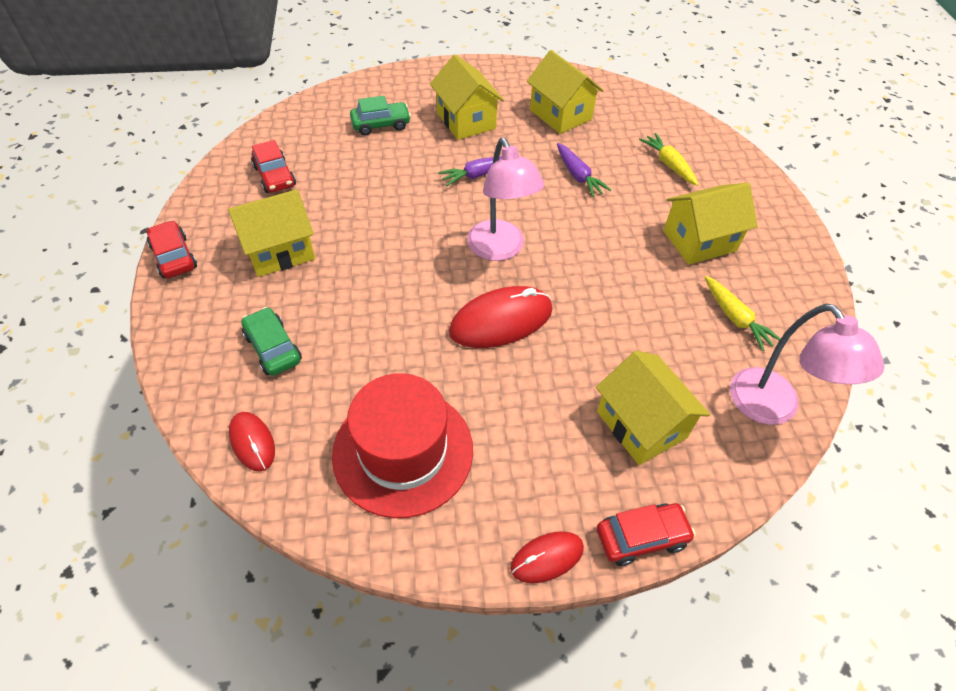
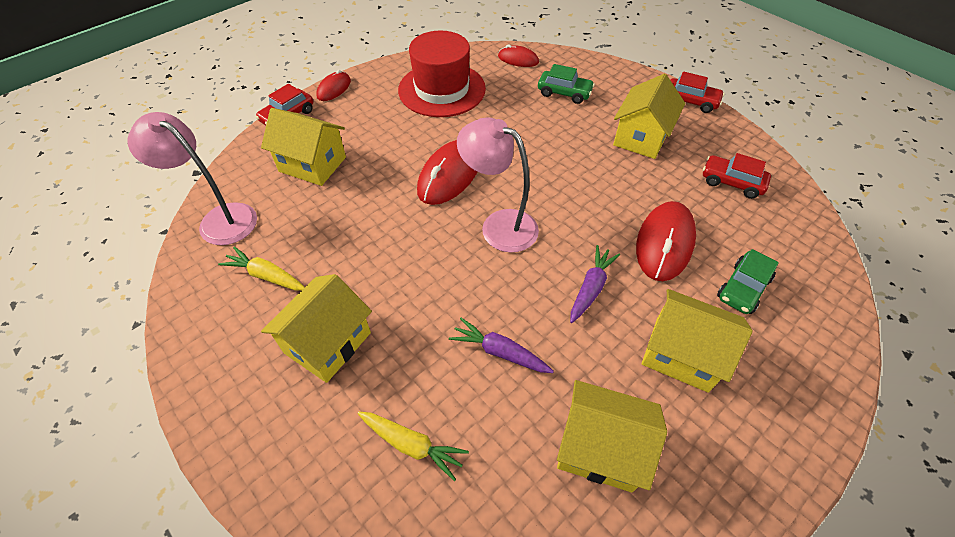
camera: 145 degrees right, 0 degrees up
(390, 170) = (664, 243): none -> red mouse

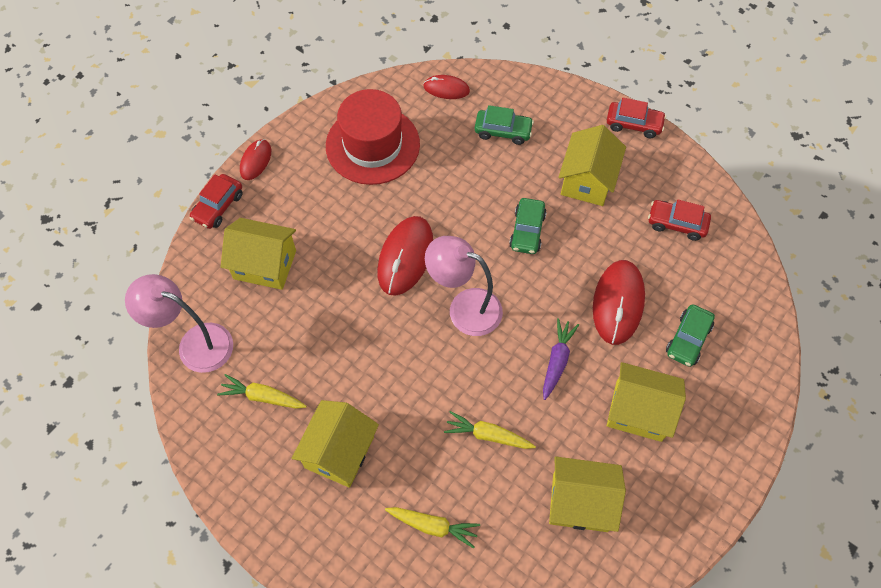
camera: 10 degrees left, 10 degrees up
(500, 352) = (488, 435): purple carrot -> yellow carrot
(575, 169) = (527, 231): none -> green car

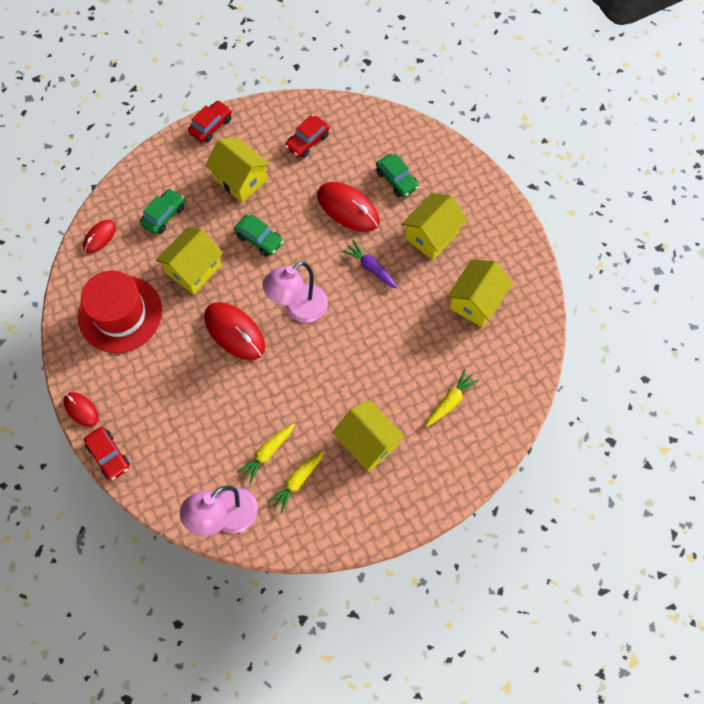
camera: 65 degrees left, 5 degrees up
(265, 265) = (184, 438): yellow house -> yellow house (194, 269)
(488, 435) = (403, 337): yellow carrot -> yellow carrot (267, 453)

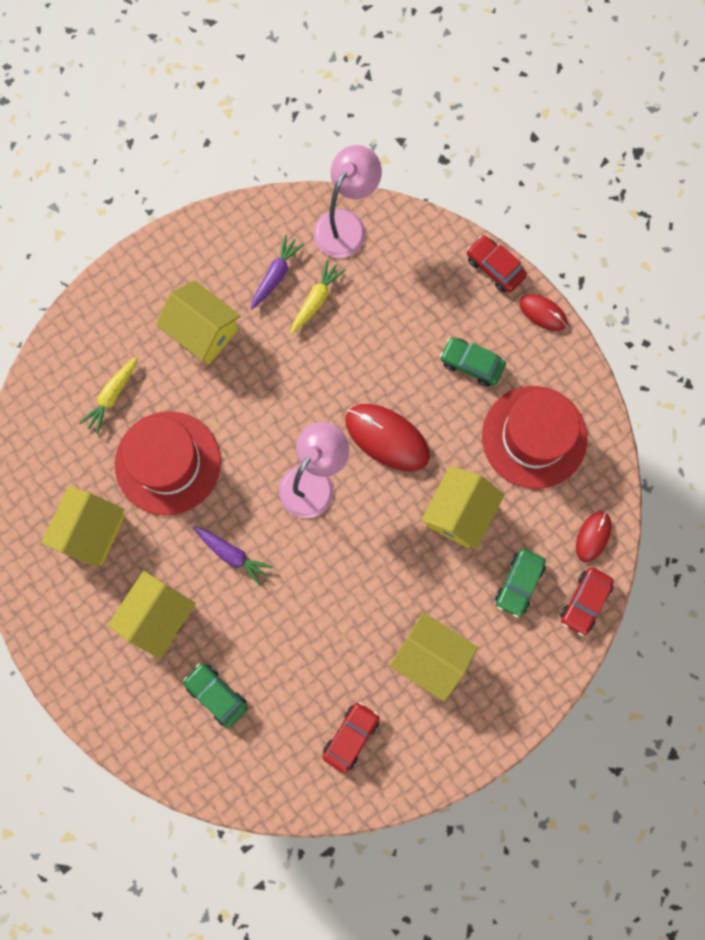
camera: 170 degrees right, 10 degrees up
(211, 126) = (492, 738): red car -> red car (584, 602)
(259, 239) = (384, 571): green car -> green car (471, 364)
(297, 481) = (275, 275): yellow carrot -> purple carrot
(348, 208) = (276, 637): red mouse -> none
(411, 341) = (168, 463): none -> red hat

